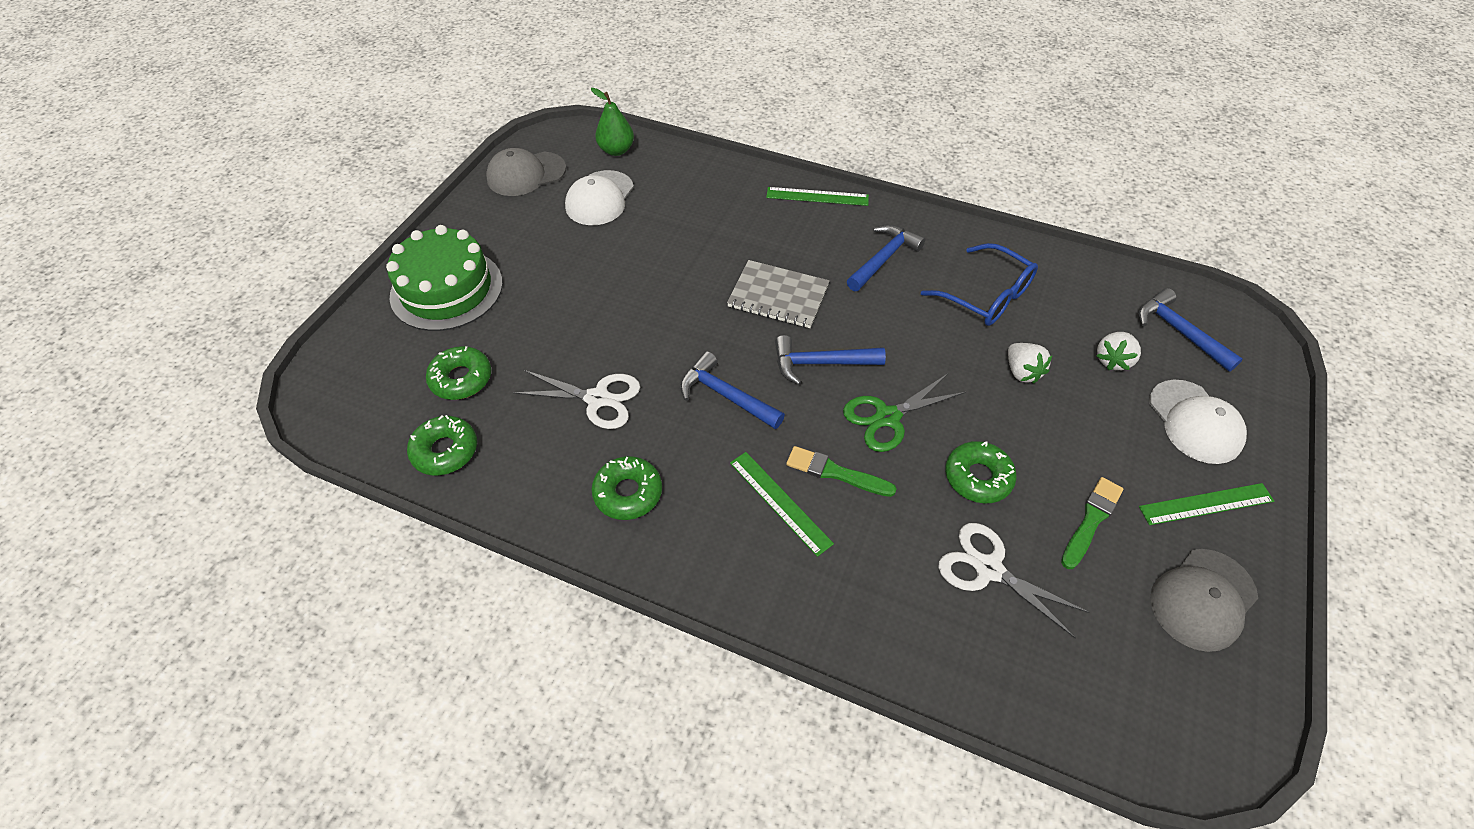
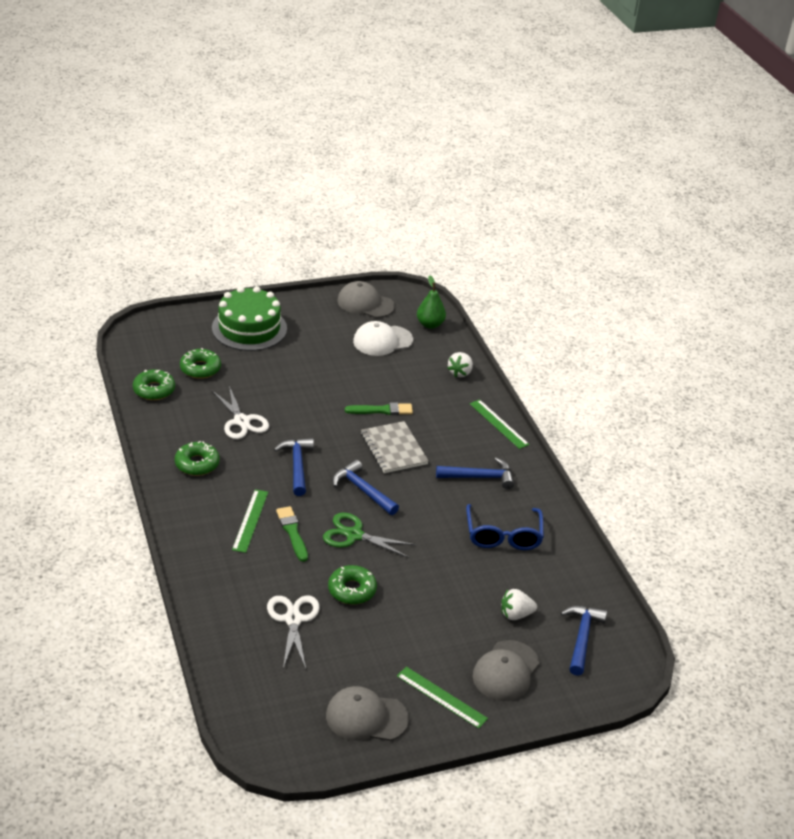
camera: 45 degrees right, 15 degrees down
(1022, 372) = (456, 577): white strawberry -> white strawberry (460, 373)
(1091, 520) = (373, 649): green brush -> green brush (382, 410)
(1195, 422) = (506, 671): white cap -> grey cap

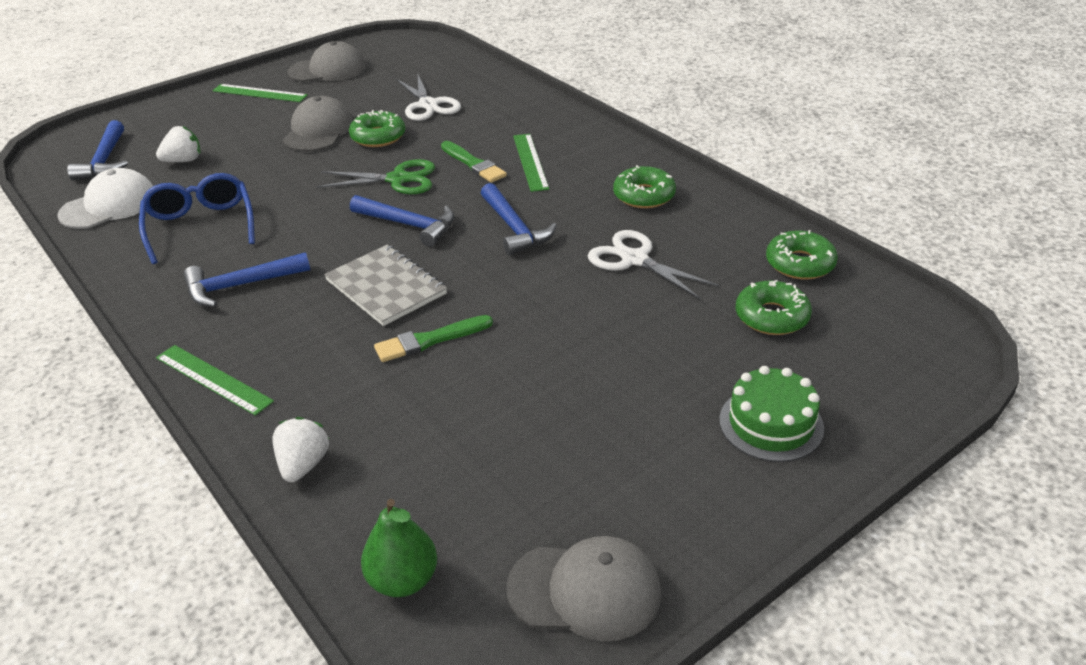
camera: 165 degrees right, 0 degrees up
(249, 328) = (771, 424): green cake -> green cake, size x0.64
(382, 341) = (493, 489): white cap -> white cap (109, 205)
(506, 671) = (195, 121): grey cap -> grey cap (318, 131)

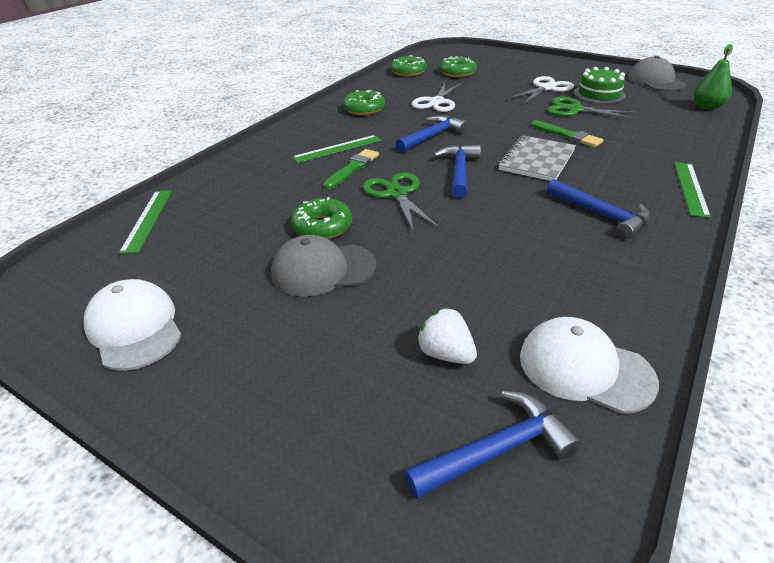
camera: 110 degrees left, 0 degrees up
(200, 226) = (552, 273): blue glasses -> none
(259, 93) = (222, 369): green ruler -> green ruler (148, 220)
(303, 465) = (695, 141): white strawberry -> none
(327, 70) = (134, 328): grey cap -> white cap
(428, 105) = (241, 218): white scissors -> white scissors (546, 88)
(512, 389) = (575, 110): none -> green scissors
(771, 424) = (529, 67): green cake -> green cake (599, 94)

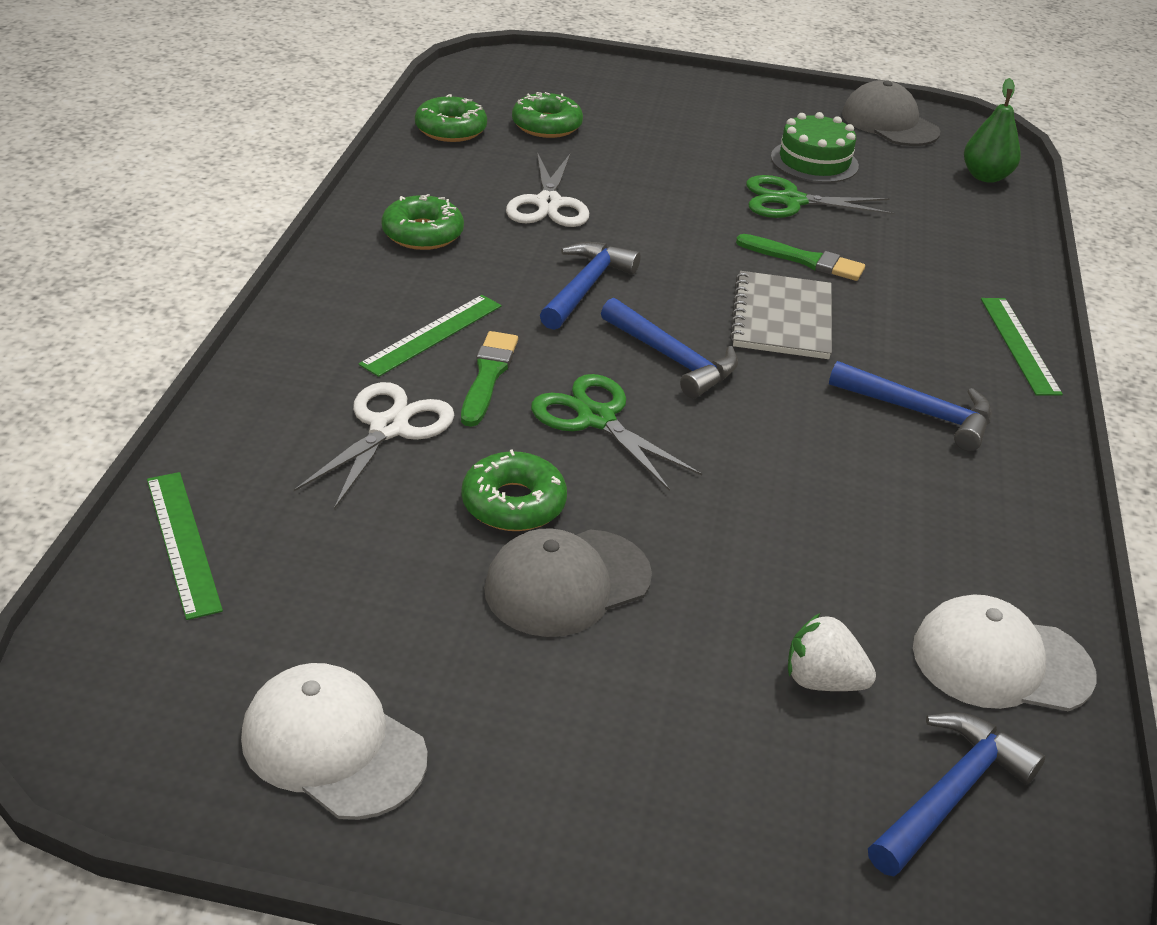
camera: 25 degrees left, 0 degrees up
(459, 172) = (672, 358): blue hammer -> blue hammer turned 150 degrees clockwise
(546, 88) = (722, 154): white scissors -> white scissors (388, 428)

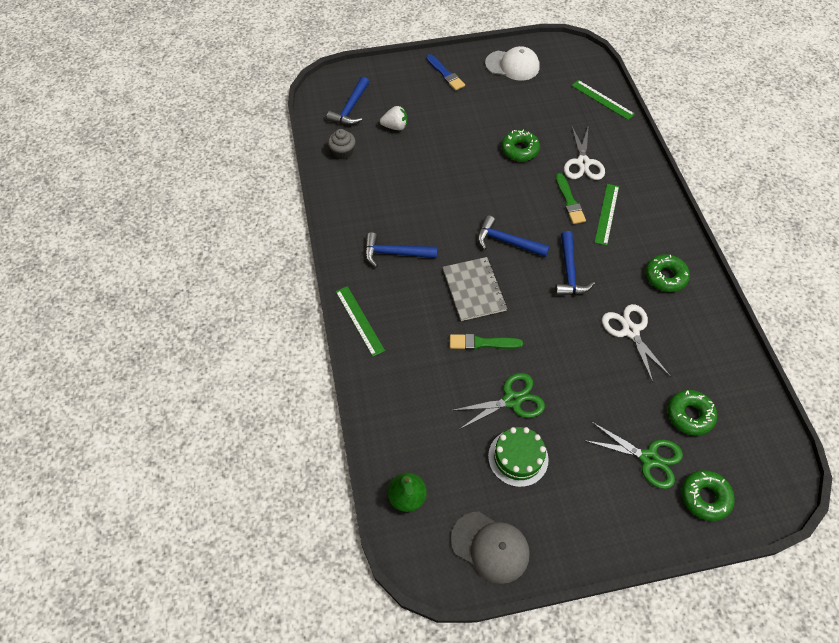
camera: 160 degrees right, 20 degrees up
(451, 129) = (733, 380): green donut -> green donut (705, 497)
(567, 583) = (484, 129): grey cap -> none
(576, 801) = (445, 74): none -> blue brush
(596, 419) = (516, 197): green scissors -> green scissors (648, 458)
(1001, 661) = (343, 152): white cap -> grey cupcake

